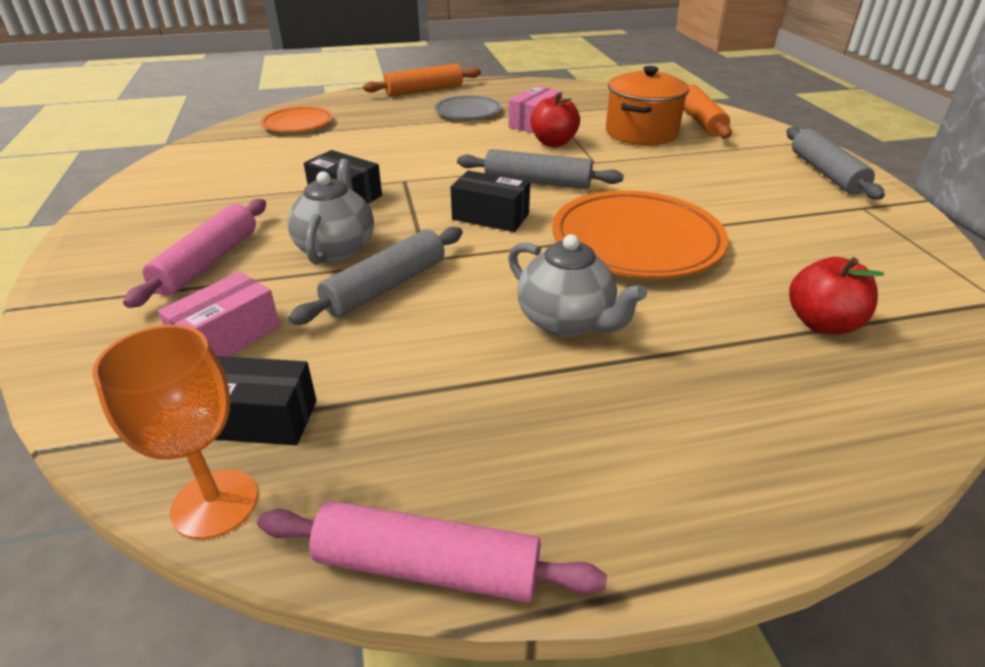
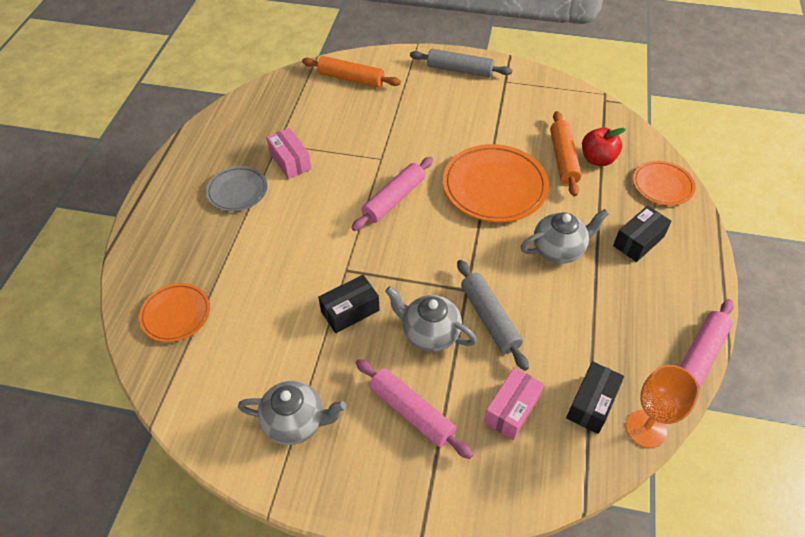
camera: 65 degrees left, 15 degrees up
(182, 200) = (295, 422): none -> grey teapot
(227, 338) = (512, 409): pink box -> pink box turned 60 degrees clockwise
(424, 90) = (160, 203): orange rolling pin -> orange rolling pin (563, 158)
(490, 217) = (429, 241): black box -> black box (638, 241)
(537, 182) = (393, 199): grey rolling pin -> pink rolling pin
(553, 143) = (335, 166): red apple -> none
(641, 133) = (350, 115): orange pot -> none
(863, 420) = (662, 185): none -> orange plate

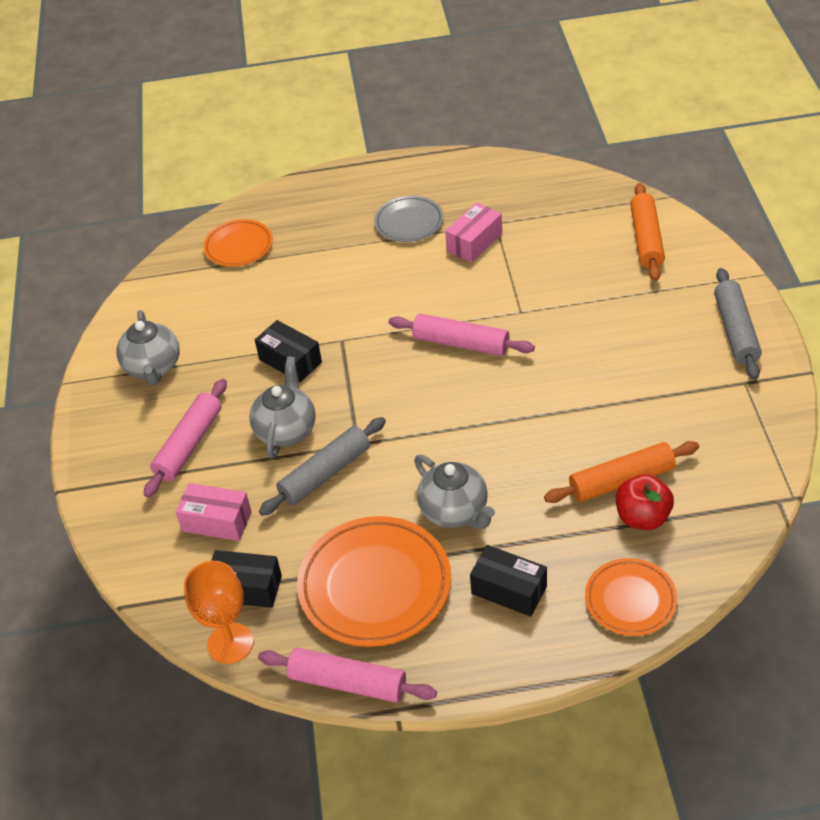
camera: 75 degrees right, 5 degrees down
(494, 187) = (529, 425): orange plate -> orange plate (375, 585)

